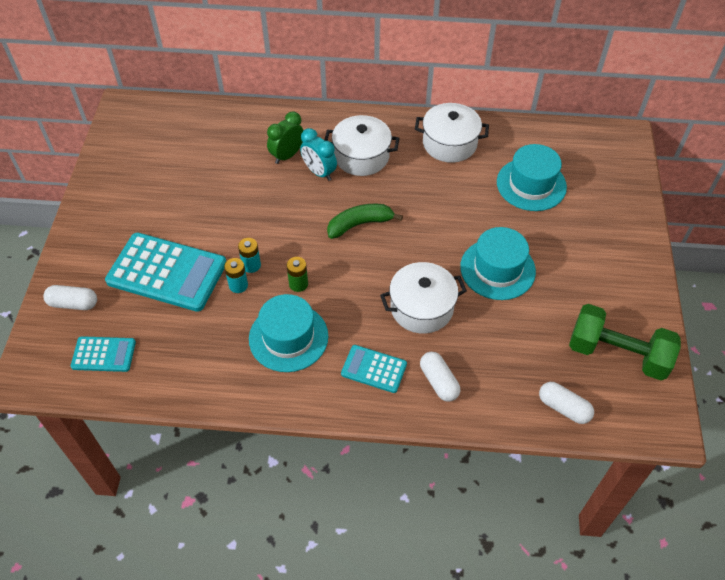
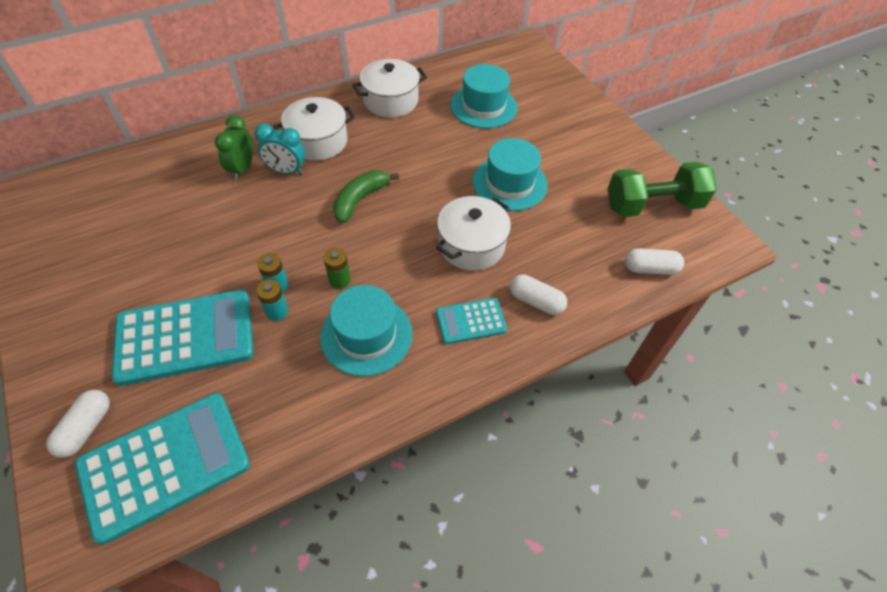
camera: 35 degrees left, 0 degrees up
(73, 303) = (86, 428): white capsule -> white capsule turned 45 degrees counterclockwise
(104, 354) = (165, 464): turquoise calculator -> turquoise calculator, size x1.93

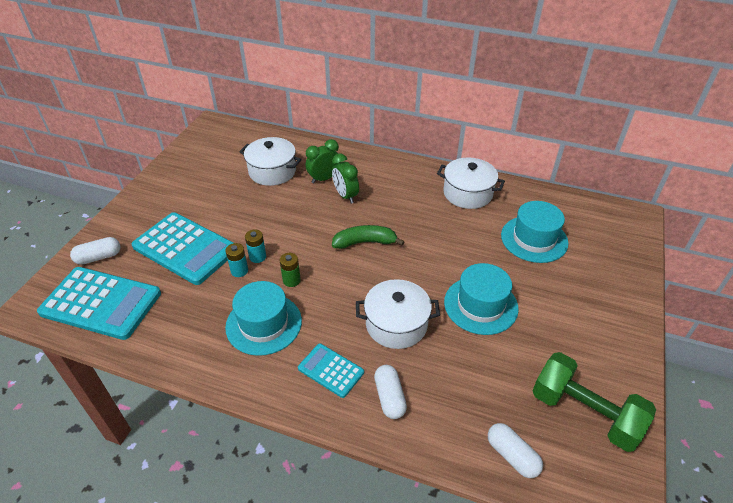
camera: 50 degrees right, 10 degrees down
(286, 171) = (345, 196): turquoise clock -> green clock
(318, 141) = (386, 190): white pot -> white pot (272, 171)

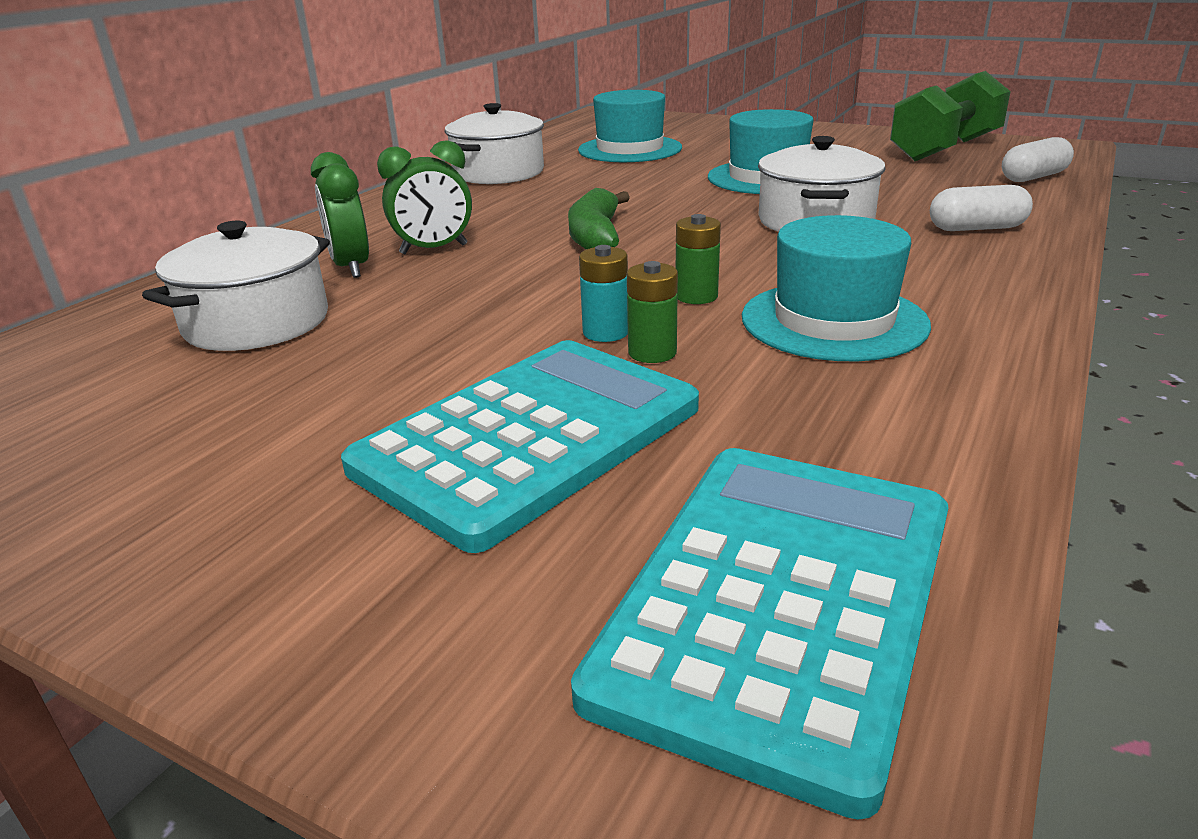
camera: 80 degrees left, 15 degrees down
(99, 257) = (500, 648): white capsule -> none
(239, 271) = (652, 352): turquoise battery -> green battery
(331, 370) = (939, 264): turquoise calculator -> none

